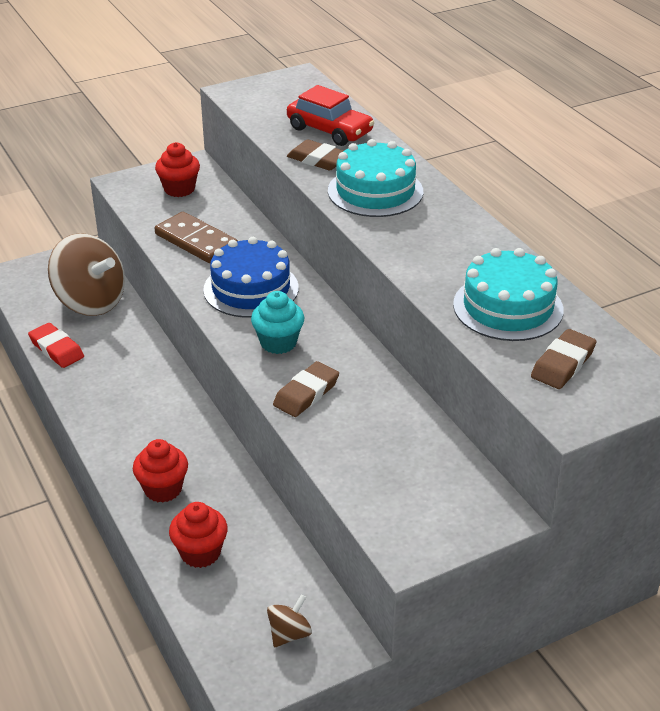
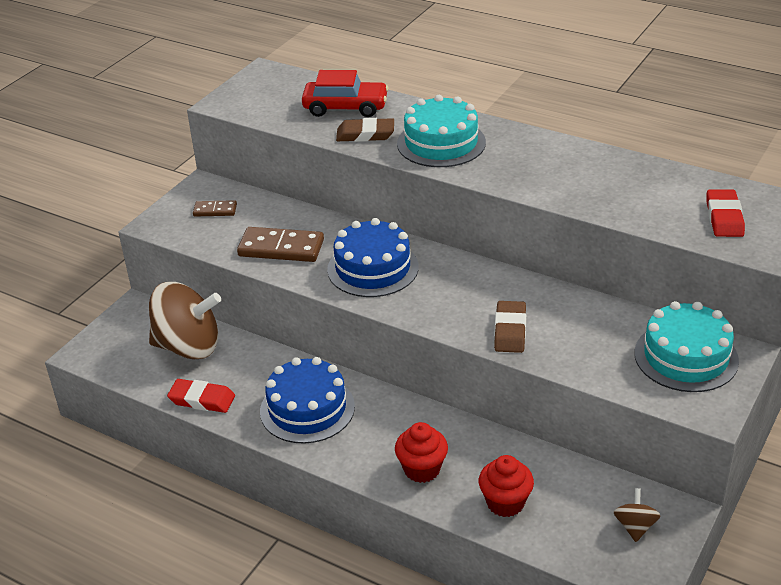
camera: 30 degrees left, 0 degrees up
(126, 394) = (307, 409): none -> blue cake
(179, 189) = (215, 210): red cupcake -> brown domino
(278, 343) = (444, 301): turquoise cupcake -> none
(508, 307) = (641, 192): turquoise cake -> turquoise cake (686, 357)
(563, 364) = (724, 217): brown eraser -> red eraser

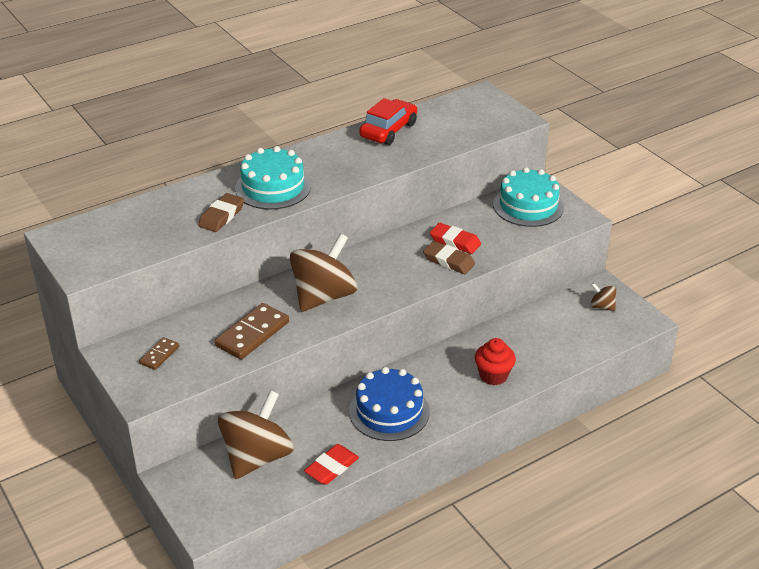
camera: 65 degrees left, 0 degrees up
(345, 107) = (169, 213): red car -> red car (388, 130)
(373, 268) = (323, 296): blue cake -> brown spinning top
(505, 503) = (549, 350): red cupcake -> none
(724, 217) = (471, 119): red eraser -> red eraser (455, 241)

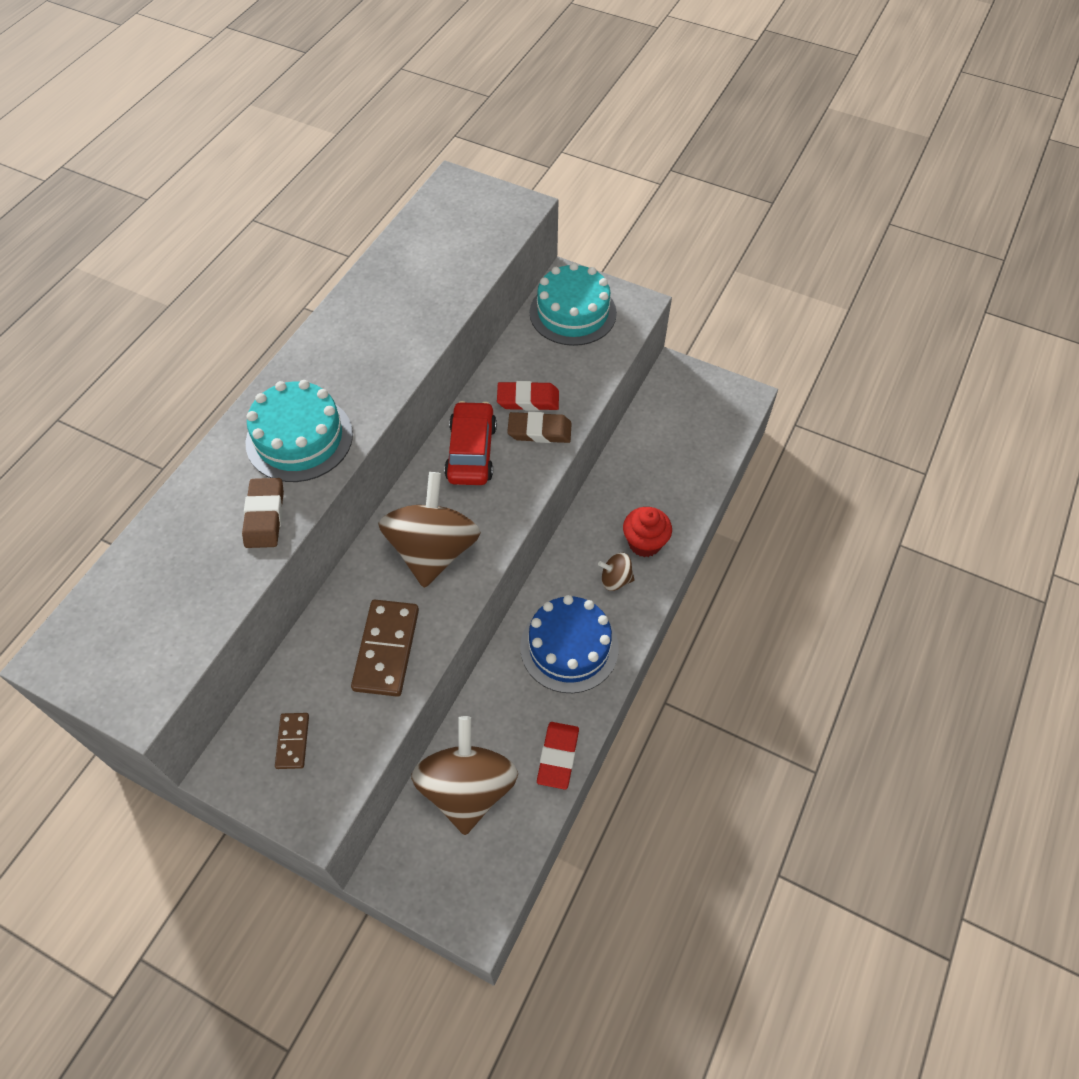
camera: 30 degrees left, 20 degrees up
(388, 130) = (381, 284): red car -> red car (471, 452)
(602, 306) = (693, 398): brown spinning top -> brown spinning top (615, 579)

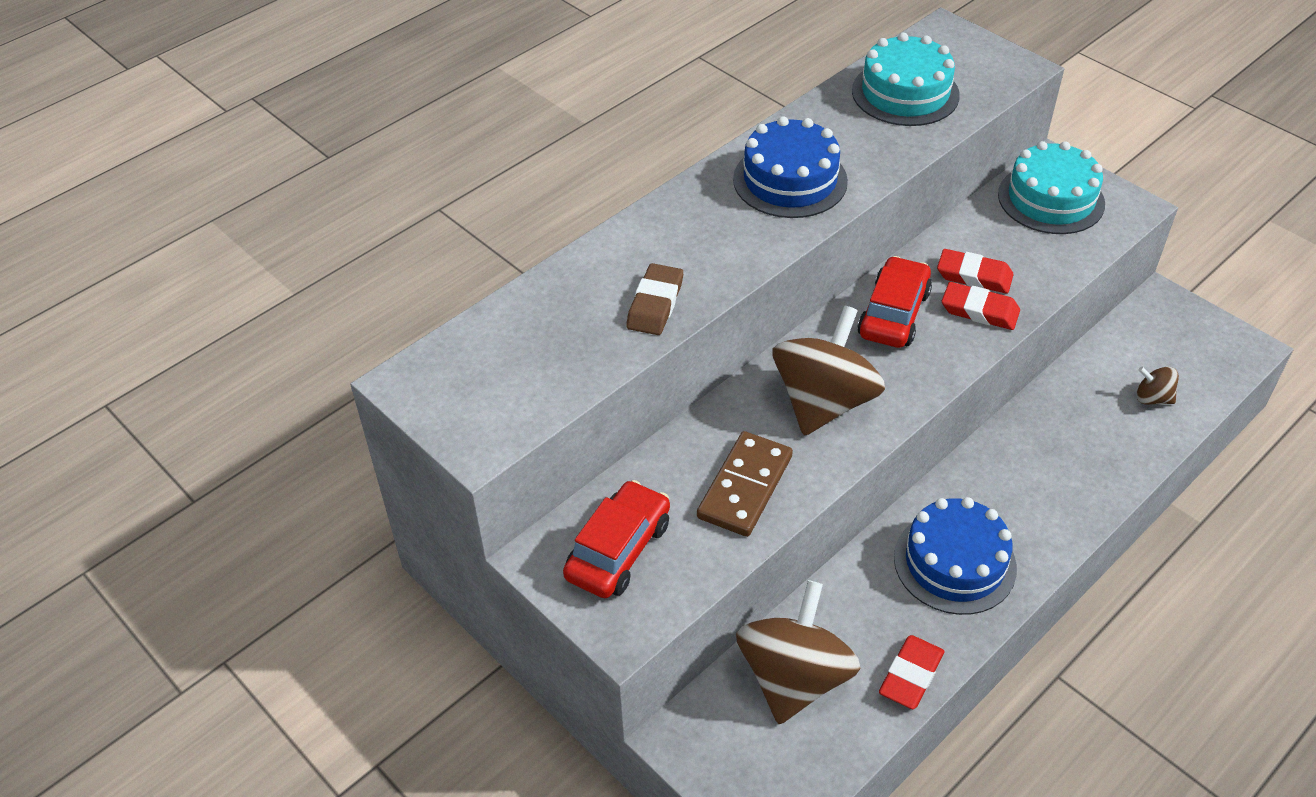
camera: 20 degrees right, 10 degrees down
(293, 741) = (618, 550): brown domino -> red car
(299, 438) = (711, 240): turquoise cake -> turquoise cake (905, 93)
(354, 361) = (790, 180): none -> blue cake
(539, 431) = (979, 310): brown eraser -> red eraser
(615, 579) = (1030, 505): brown spinning top -> brown spinning top (1152, 398)
(644, 543) = (1077, 475): red cupcake -> none

